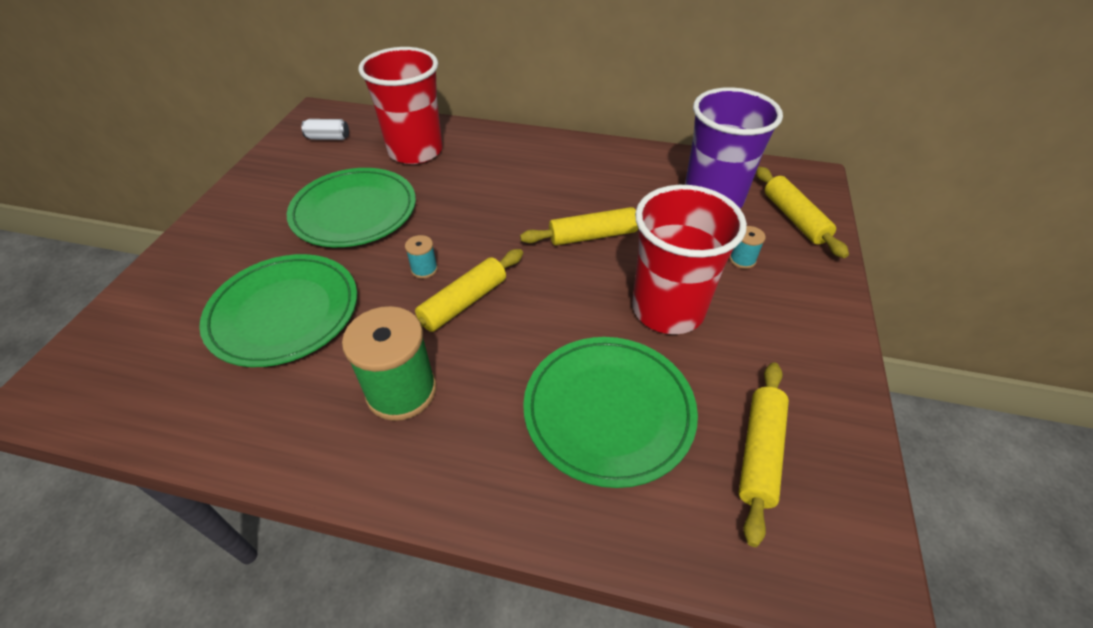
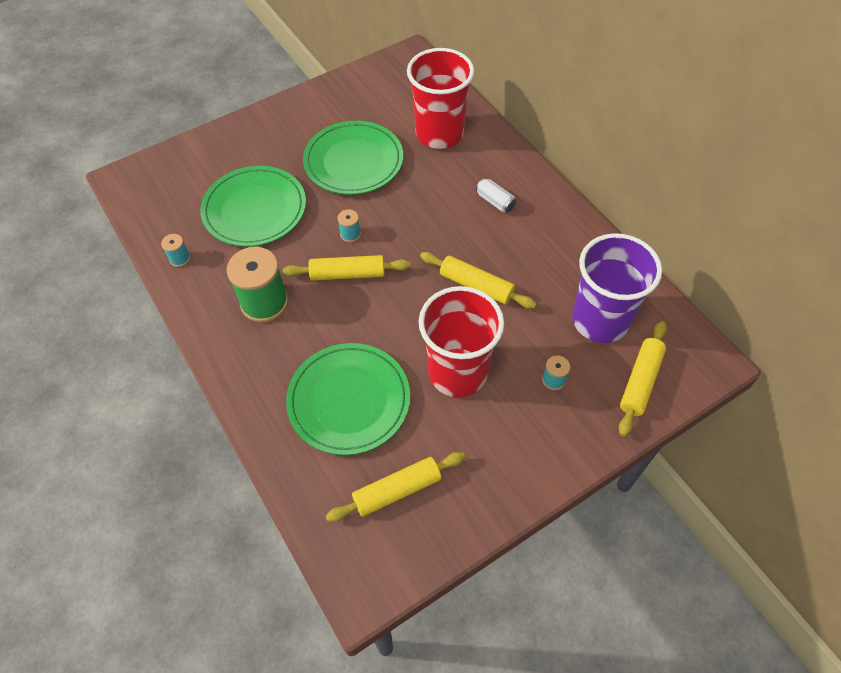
camera: 45 degrees right, 10 degrees up
(231, 423) = (180, 258): none -> turquoise spool
(328, 138) = (396, 85): white can -> white can (495, 201)

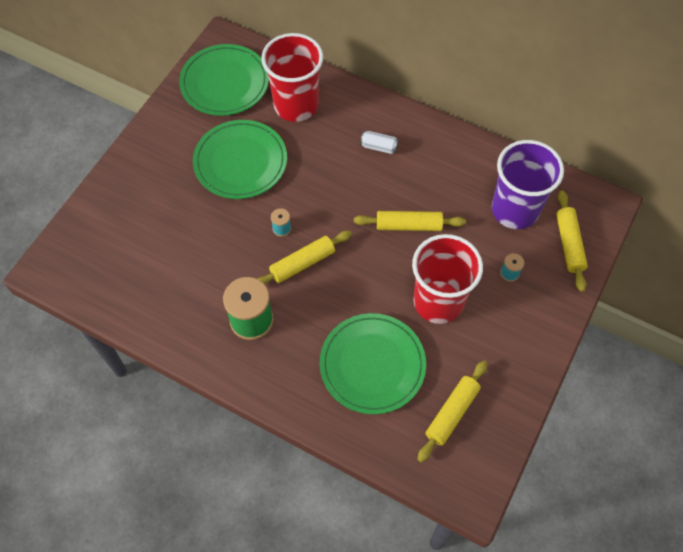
camera: 30 degrees left, 5 degrees up
(180, 258) = (151, 317): turquoise spool -> none
(255, 209) = (185, 244): green plate -> green plate (225, 83)

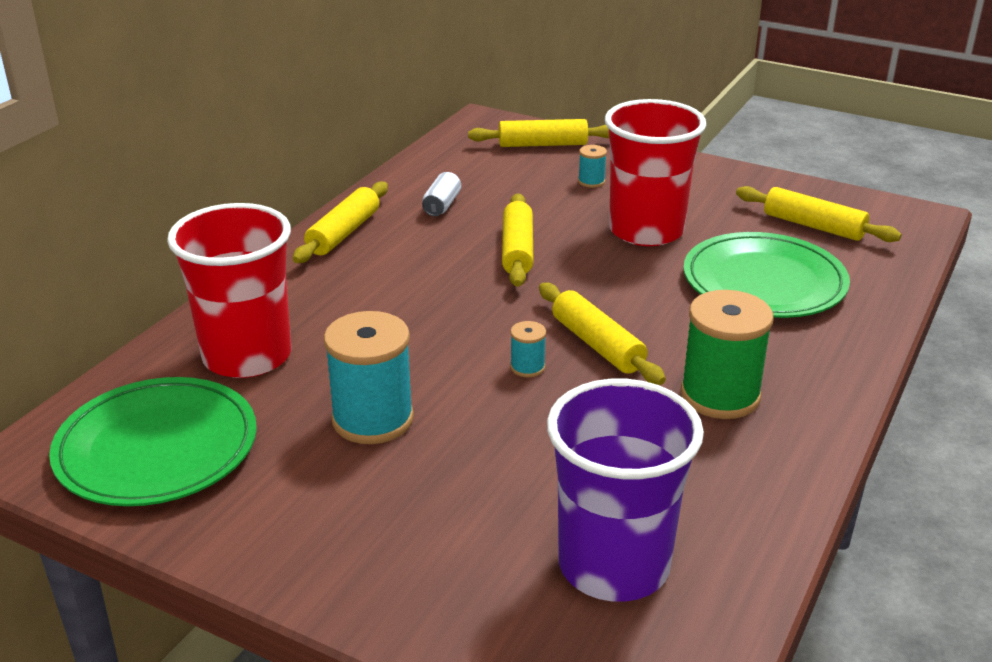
camera: 90 degrees left, 30 degrees down
(240, 162) = (373, 419): green plate -> turquoise spool
(379, 147) = (362, 273): white can -> white can (442, 205)
(426, 133) = (343, 233): none -> yellow rolling pin
(515, 210) = (489, 174): purple cup -> purple cup (613, 565)

